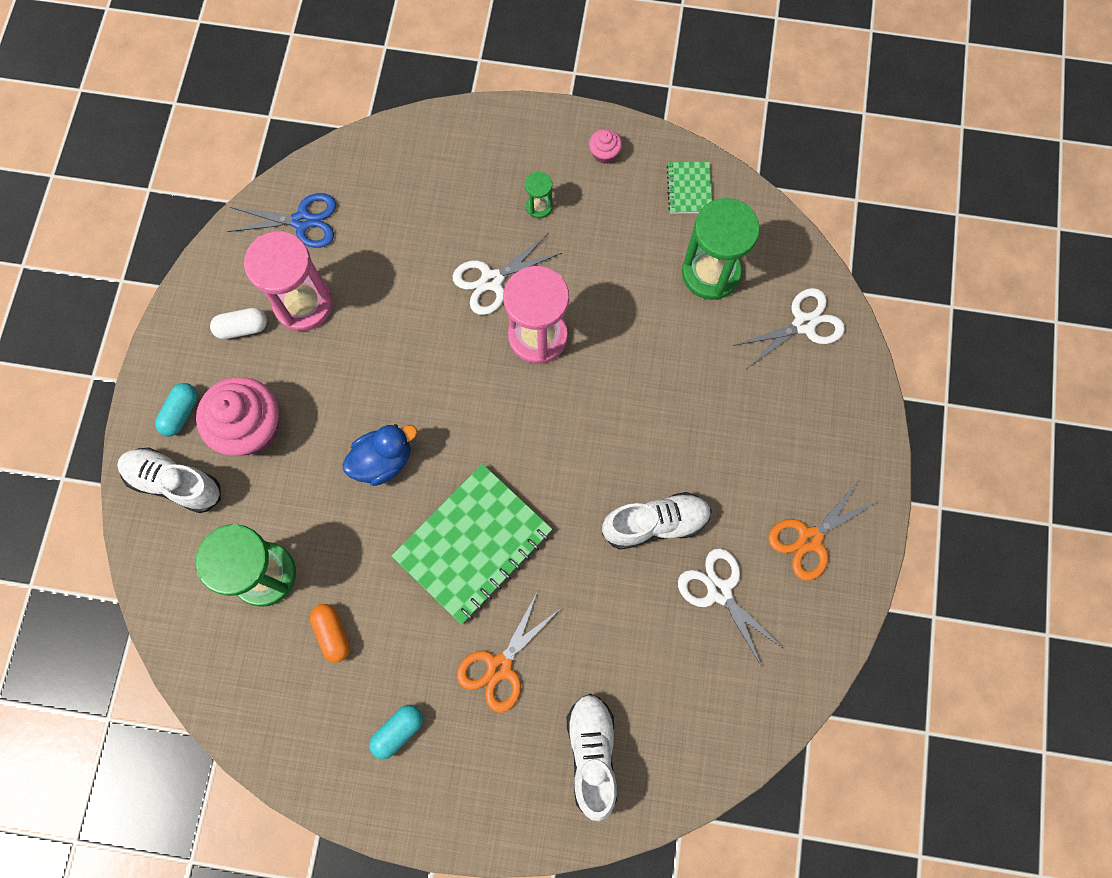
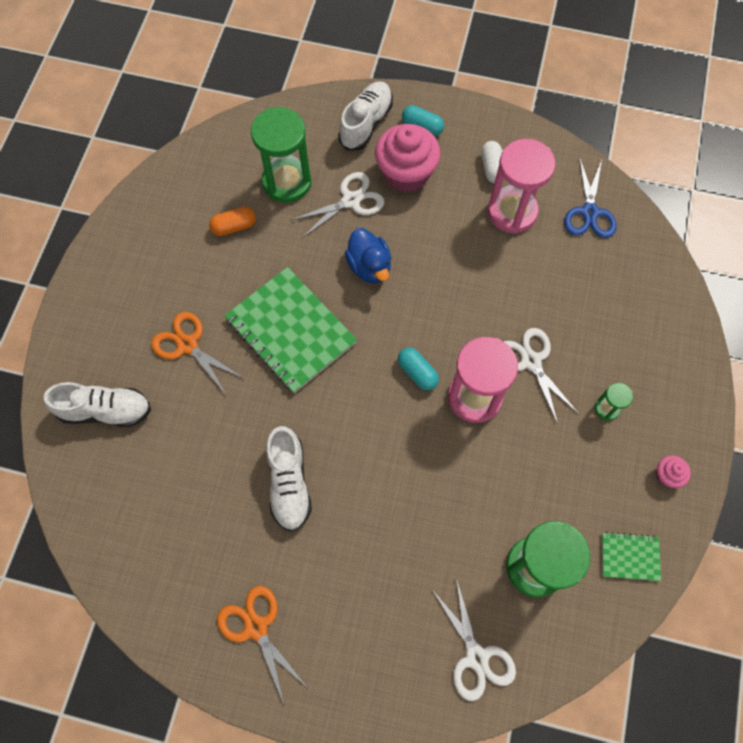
camera: 95 degrees right, 5 degrees down
(398, 731) = (152, 269): turquoise capsule -> turquoise capsule (417, 372)
(719, 591) = (220, 534): white scissors -> white scissors (351, 201)

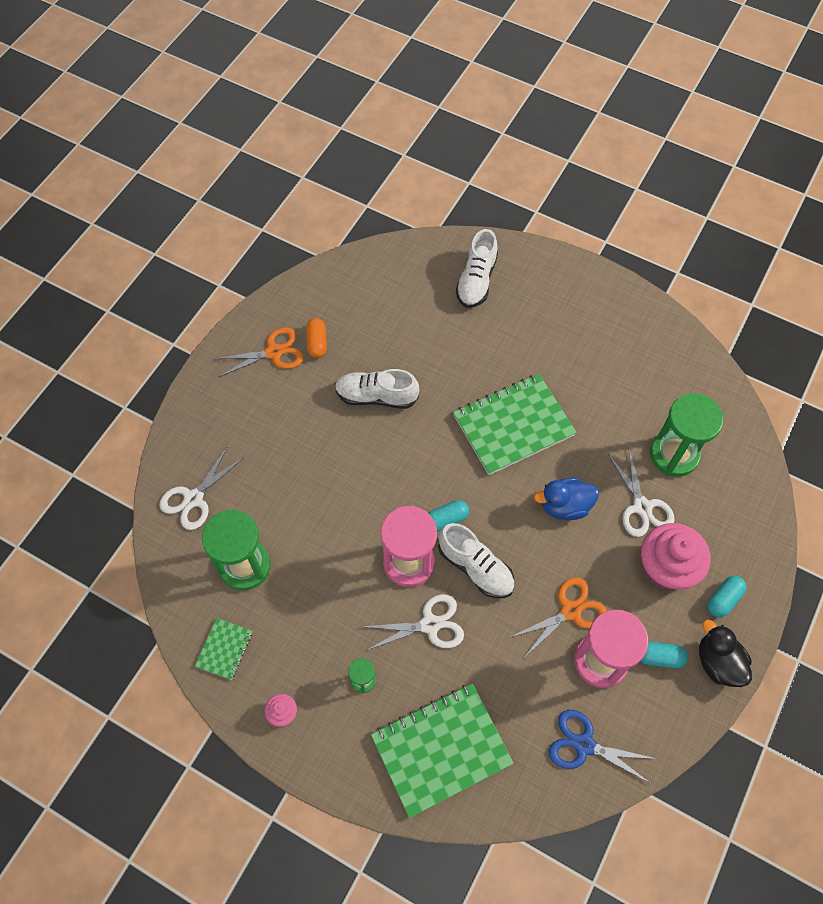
camera: 105 degrees right, 5 degrees down
(187, 345) = (520, 345): orange scissors -> orange scissors (570, 611)
(234, 227) = (631, 401): orange capsule -> orange capsule (317, 343)
(366, 123) = (735, 544): white shoe -> white shoe (475, 567)
(476, 657) = (193, 498): white scissors -> white scissors turned 45 degrees counterclockwise
(480, 125) = (718, 662): none -> black duck
(492, 168) = (659, 657): white capsule -> turquoise capsule
(641, 324) = (441, 750): none -> green notebook

